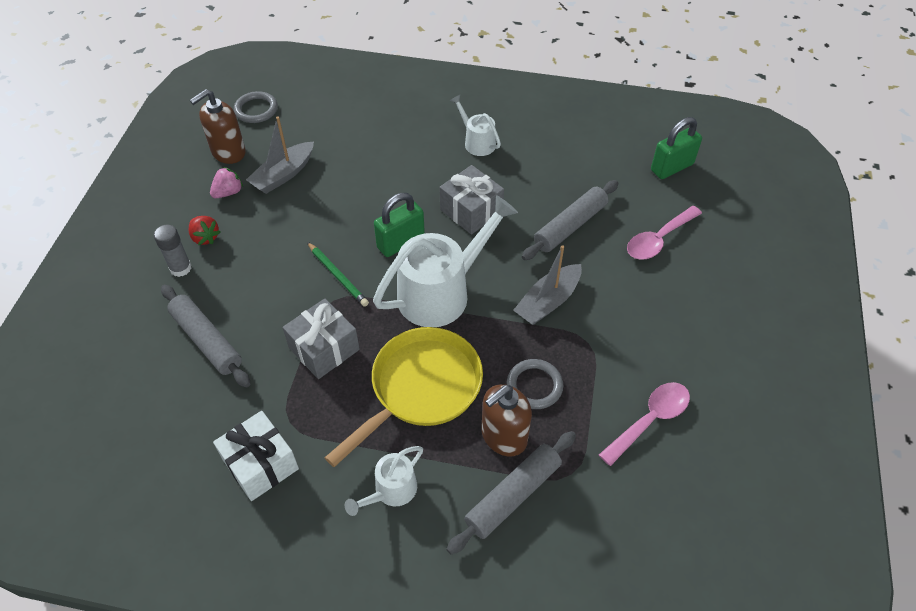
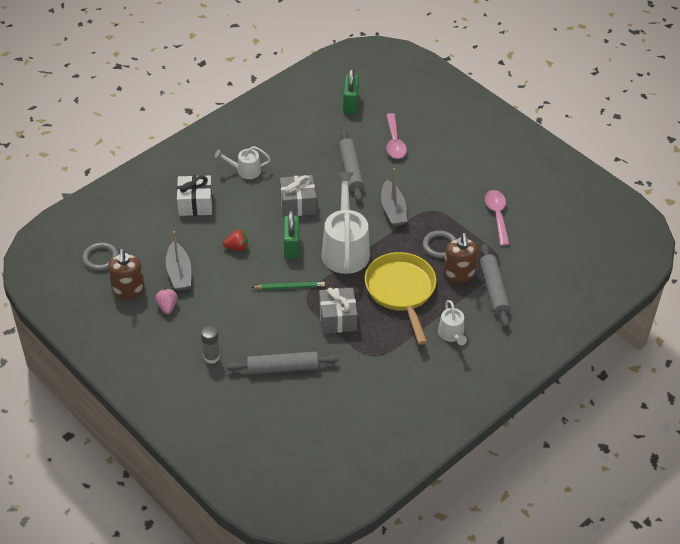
camera: 55 degrees left, 5 degrees down
(205, 237) = (196, 334): red strawberry -> red strawberry (237, 247)
(260, 464) = (390, 380): white gift -> white gift (195, 204)

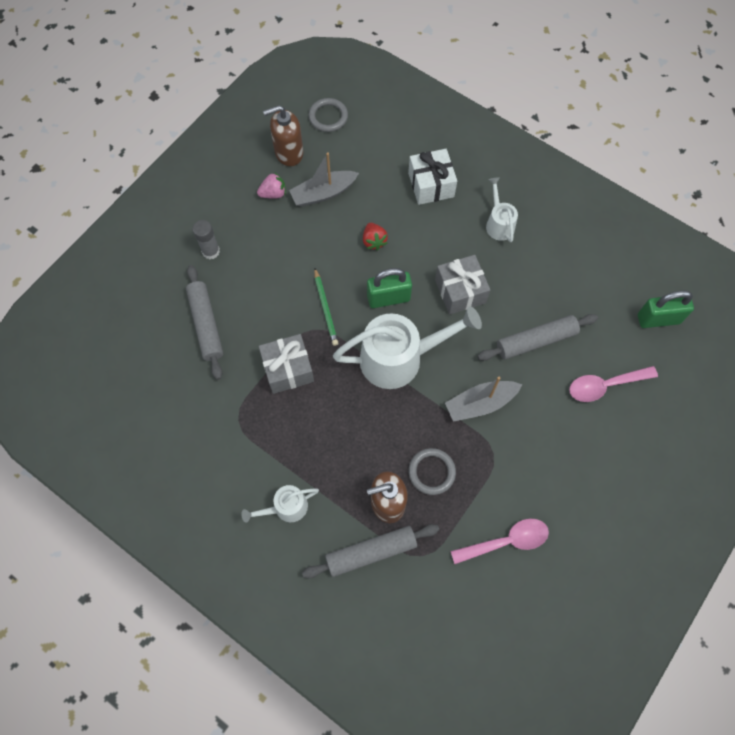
camera: 80 degrees right, 20 degrees up
(401, 291) = (345, 435): yellow pan -> none

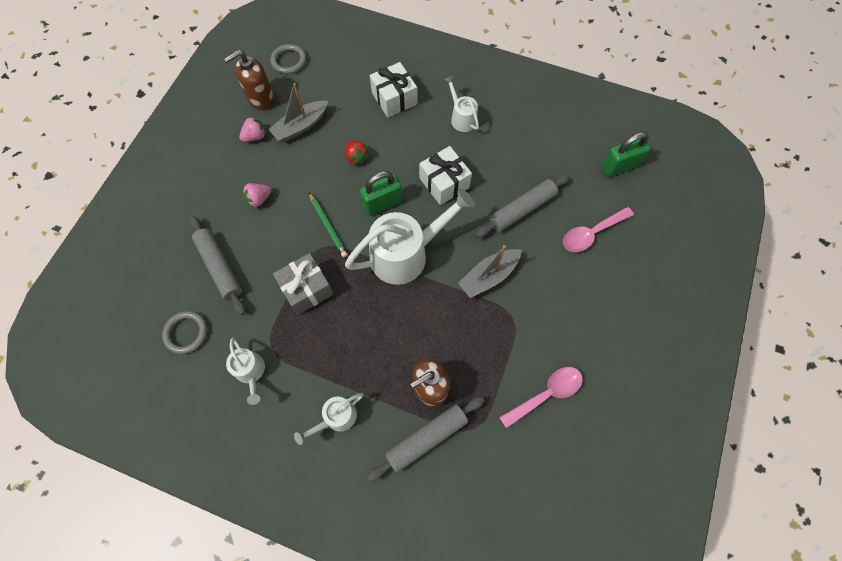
camera: 15 degrees left, 0 degrees up
(211, 251) = (209, 200): grey glue stick -> none
(213, 440) = (251, 372): none -> white watering can
(261, 262) = (259, 199): none -> pink strawberry
(431, 472) = (462, 349): grey ring -> grey ring (186, 333)
(460, 291) = (444, 183): grey gift -> white gift

